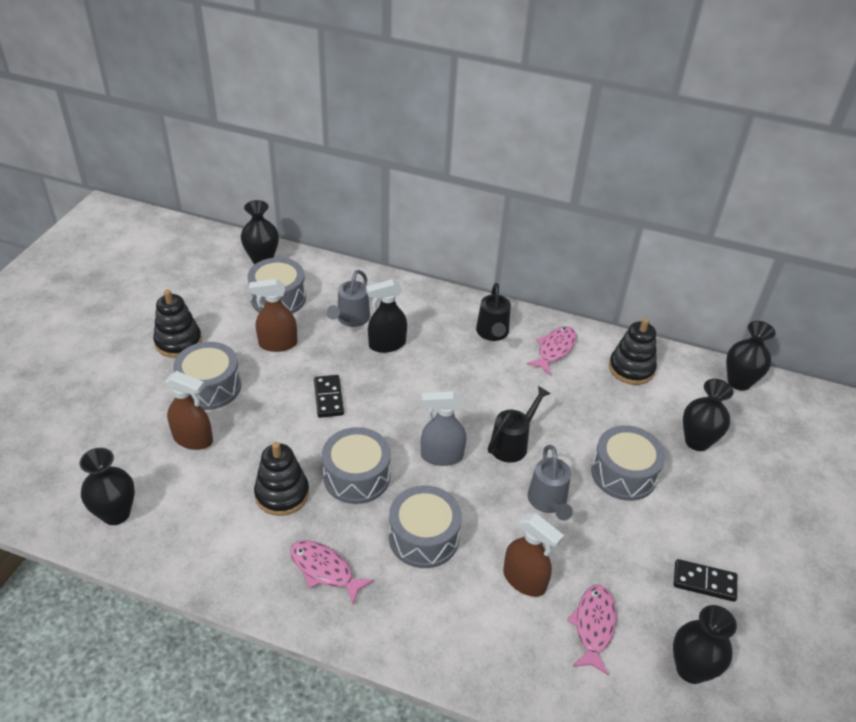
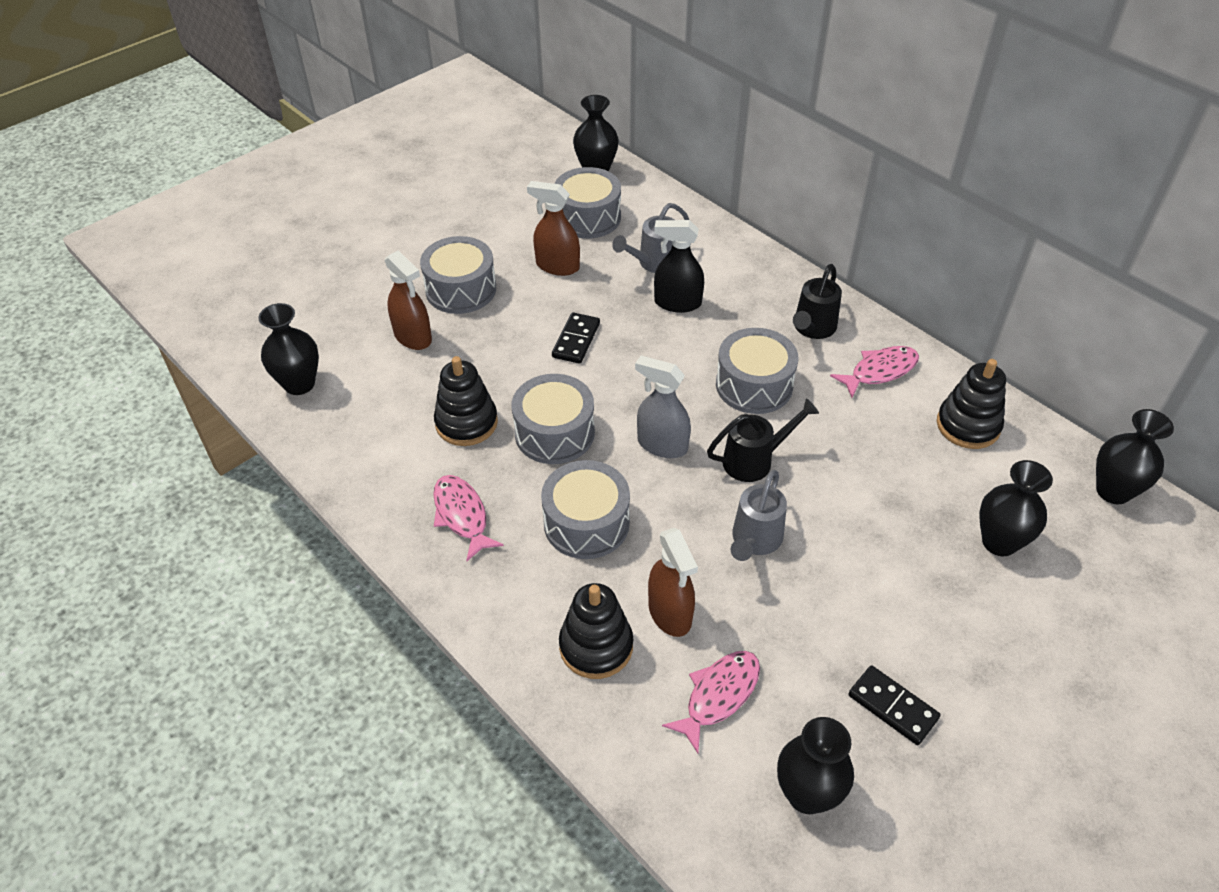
camera: 30 degrees right, 5 degrees up
(178, 342) = (457, 233): black stacking toy -> black stacking toy (596, 646)
(623, 474) = (872, 544): grey drum -> grey drum (754, 385)

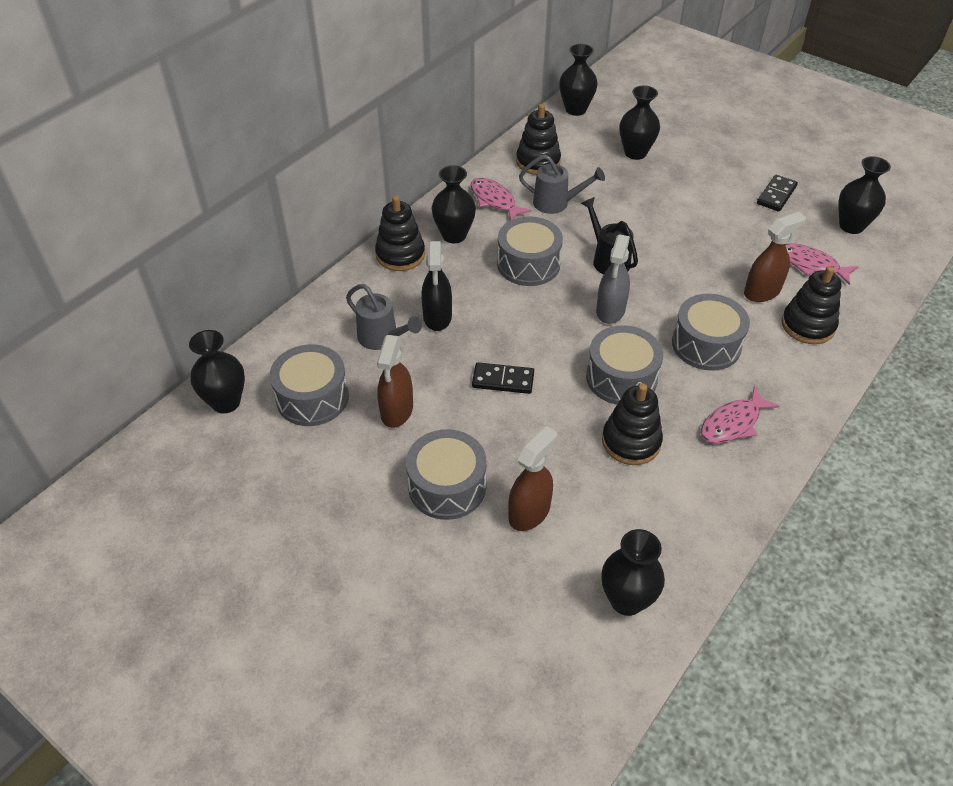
camera: 100 degrees left, 0 degrees up
(754, 541) = (682, 256): grey watering can -> grey watering can (556, 203)
(781, 284) = (400, 255): none -> black stacking toy
(812, 329) = (454, 235): black watering can -> black vase

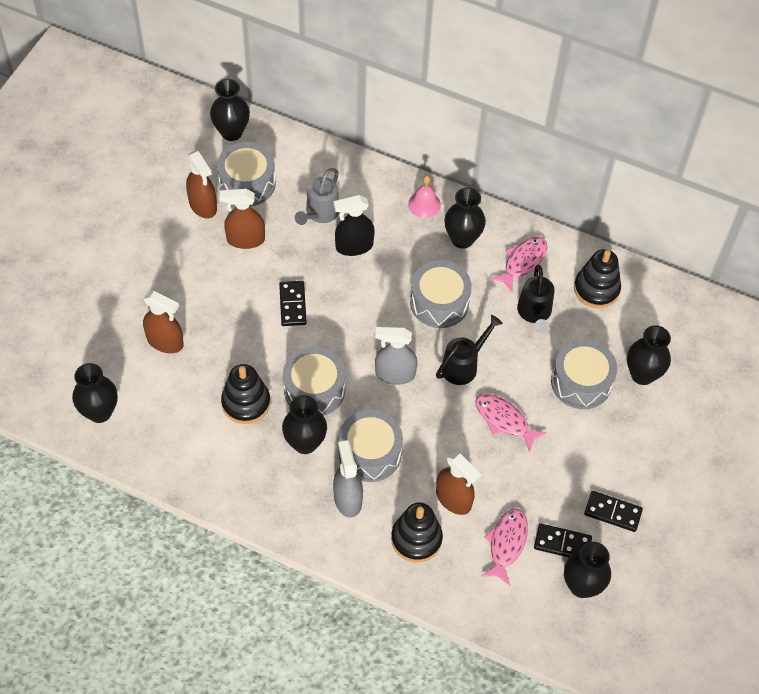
camera: 75 degrees right, 10 degrees up
(329, 446) = (203, 205): none -> brown spray bottle
(400, 255) = (424, 204): black stacking toy -> pink bell
(447, 486) = (179, 286): grey drum -> grey drum (581, 382)
(556, 203) = (534, 313): grey watering can -> black watering can
(575, 109) = (702, 311): black vase -> black vase (305, 443)
(733, 423) = (281, 477): pink fish -> pink fish (504, 420)
(761, 370) = (347, 499): none -> grey spray bottle
(809, 230) = (562, 543): none -> black domino

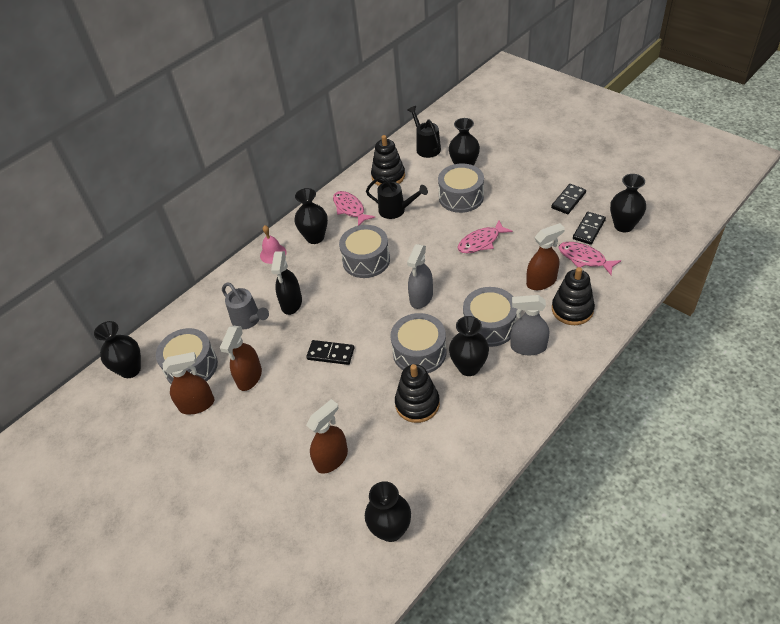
camera: 65 degrees left, 10 degrees down
(464, 365) = (427, 256): black watering can -> black watering can (426, 147)

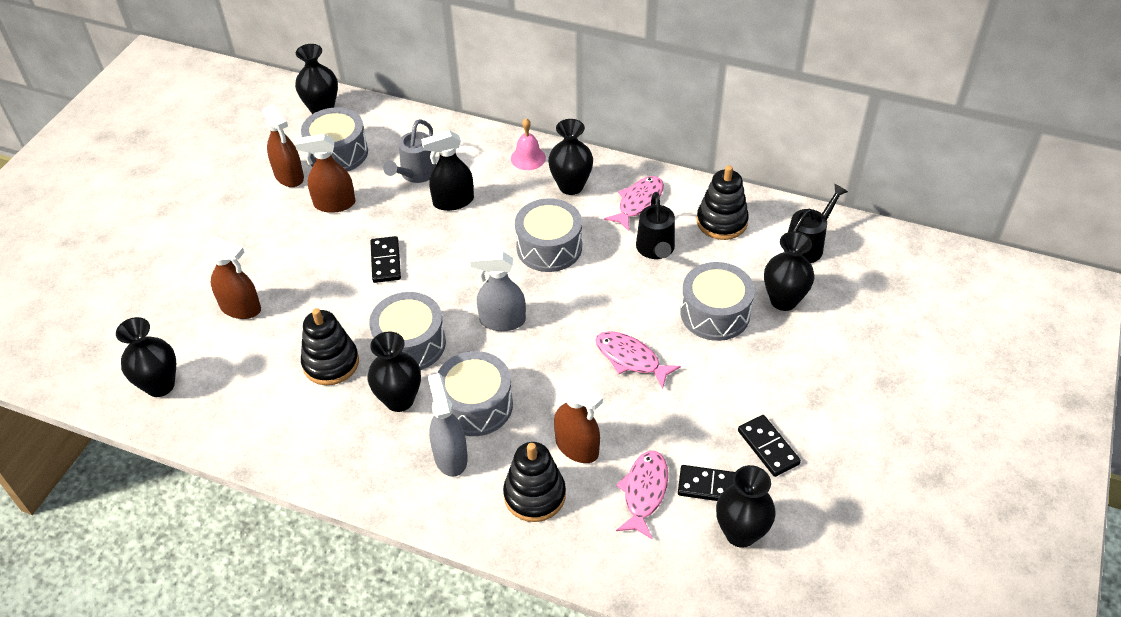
camera: 65 degrees right, 0 degrees up
(568, 200) = (768, 447): black domino -> black domino turned 45 degrees clockwise

